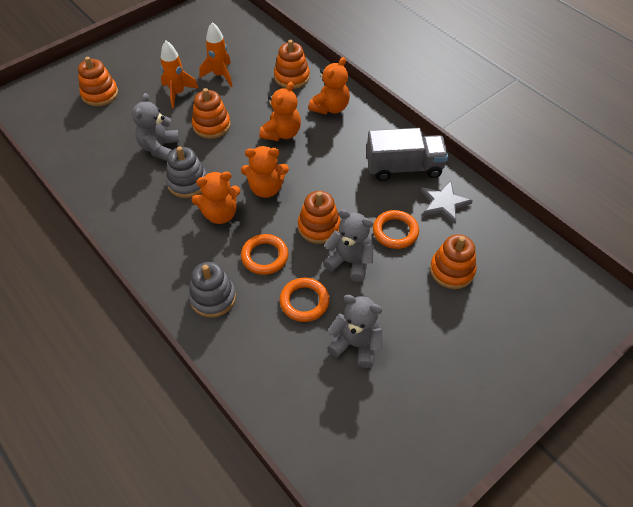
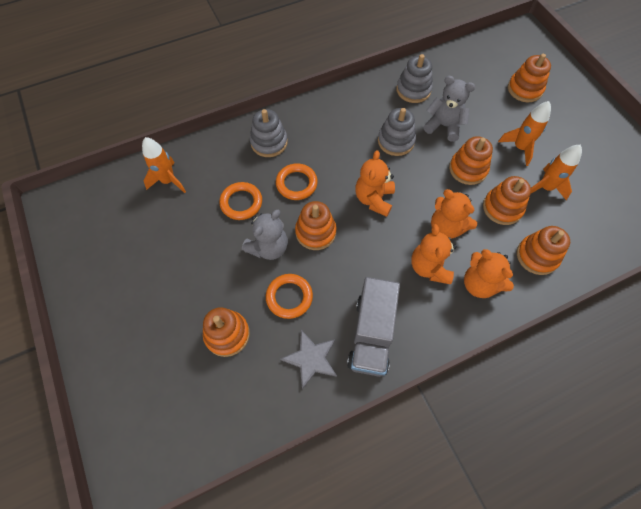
camera: 105 degrees right, 10 degrees up
(110, 178) = (413, 90): none -> grey stacking toy
(220, 214) = (353, 159): orange teddy bear -> orange teddy bear (429, 267)
(250, 100) = (502, 208): none -> orange stacking toy
(296, 391) = (168, 181): none -> orange rocket
(356, 344) = (187, 230): grey teddy bear -> none

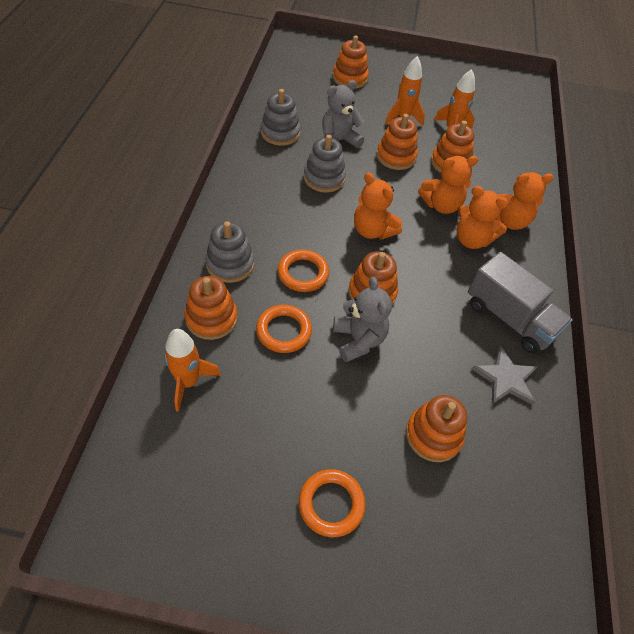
camera: 60 degrees left, 10 degrees down
(289, 297) = (428, 356): orange ring -> orange ring (331, 504)
(537, 256) = (508, 174): orange stacking toy -> orange stacking toy (211, 318)

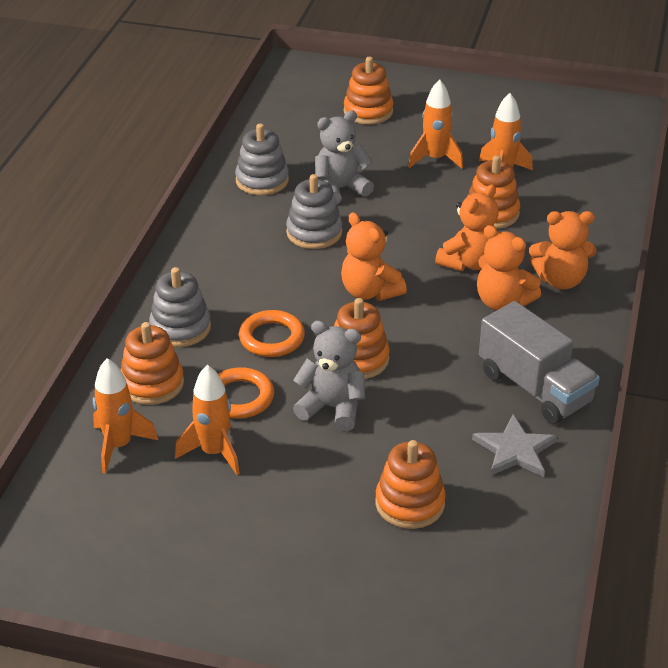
camera: 10 degrees right, 15 degrees down
(268, 387) = (214, 452): none -> orange rocket
(331, 504) = (274, 563): orange ring -> none
(358, 340) = (332, 408): grey teddy bear -> grey teddy bear turned 60 degrees counterclockwise
(396, 157) = (417, 206): orange stacking toy -> none
(441, 205) = (469, 263): orange teddy bear -> orange teddy bear turned 45 degrees counterclockwise

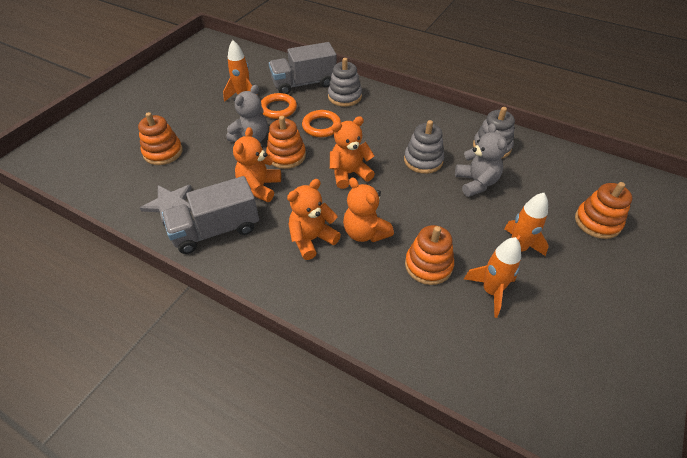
camera: 105 degrees right, 10 degrees up
(119, 446) = (265, 71): orange rocket -> none
(152, 384) = (304, 83): orange stacking toy -> grey truck
(560, 280) = (324, 284): orange teddy bear -> orange teddy bear (259, 187)

